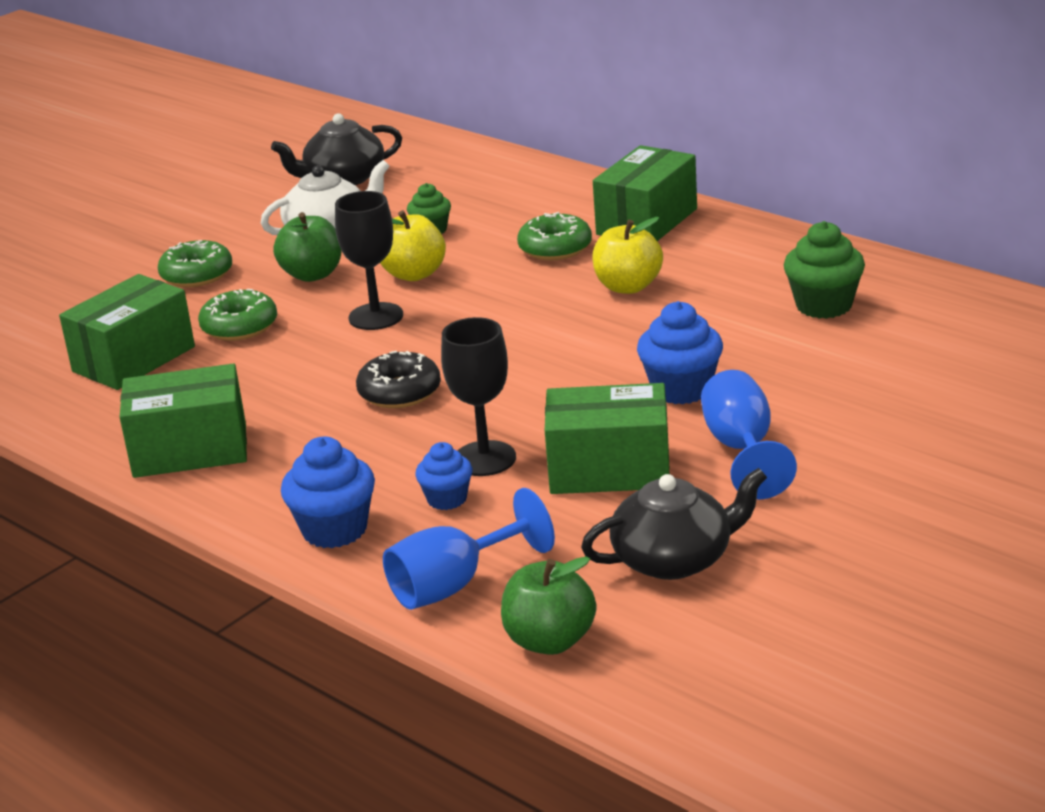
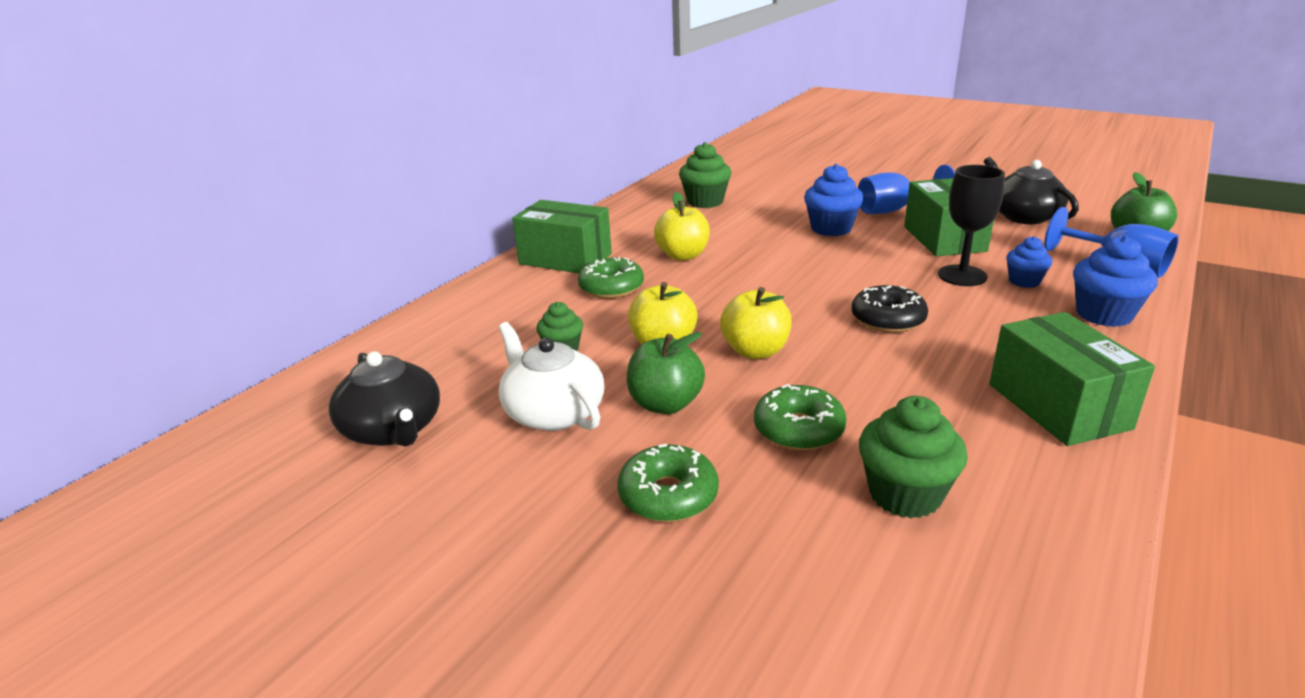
camera: 100 degrees left, 0 degrees up
(133, 359) = (905, 494): green box -> green cupcake
(376, 316) = (755, 351): black goblet -> yellow apple

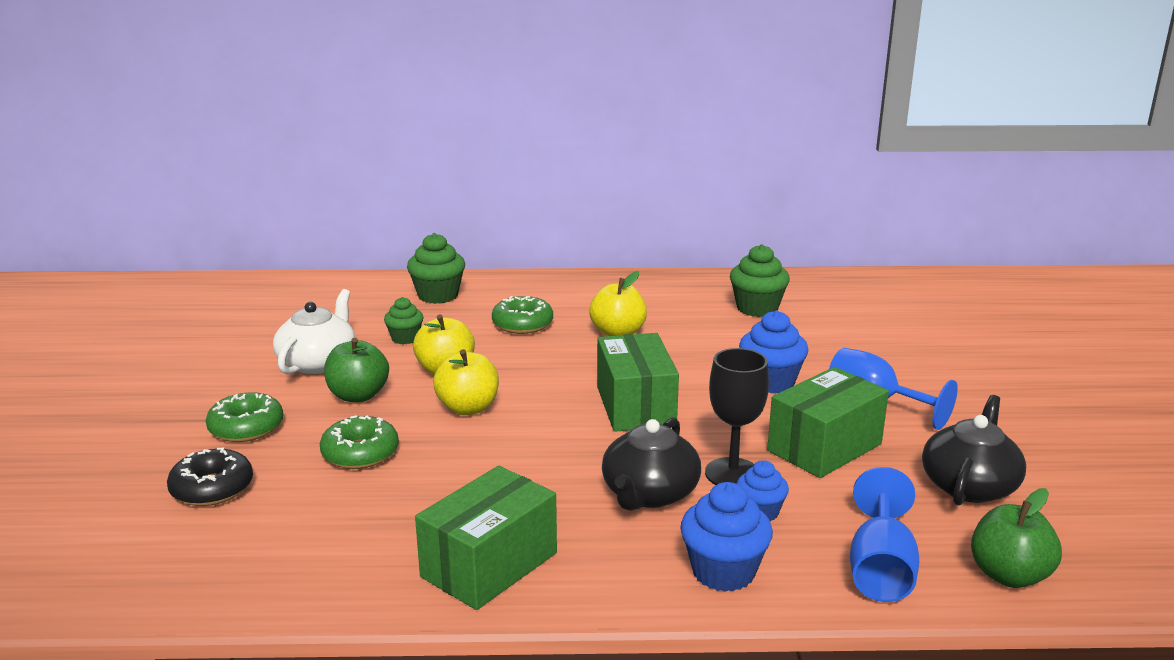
camera: 55 degrees right, 5 degrees down
(393, 429) = (264, 323): black teapot -> black teapot (649, 493)
(565, 259) = (556, 292): green box -> green box (635, 406)
(888, 319) = (585, 453): black donut -> black donut (212, 488)
(905, 494) = (300, 513): green cupcake -> green cupcake (438, 295)

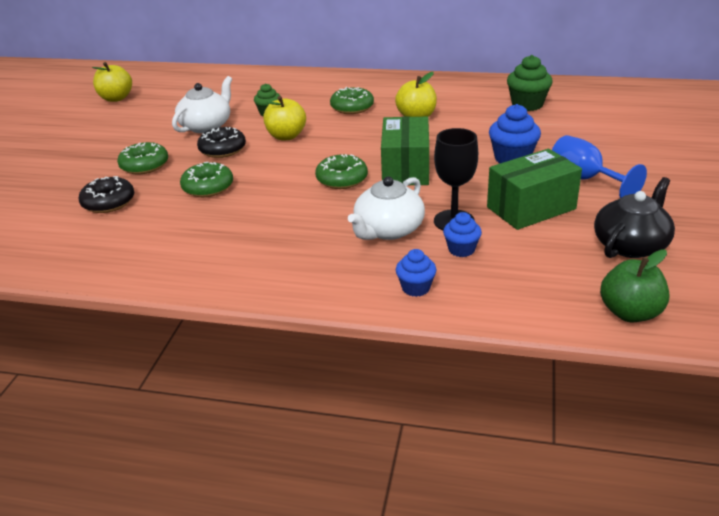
camera: 15 degrees right, 10 degrees up
(358, 396) = (222, 149): green apple -> black donut
(438, 295) = (303, 85): green cupcake -> none
(468, 408) = (290, 162): yellow apple -> yellow apple (116, 98)
(489, 565) = (259, 267): green box -> none
(553, 427) = (342, 179): none -> green donut
(649, 493) = (388, 230): black teapot -> white teapot
(723, 572) = (416, 288): blue cupcake -> blue cupcake, size x0.62
(880, 569) = (531, 298): blue goblet -> none

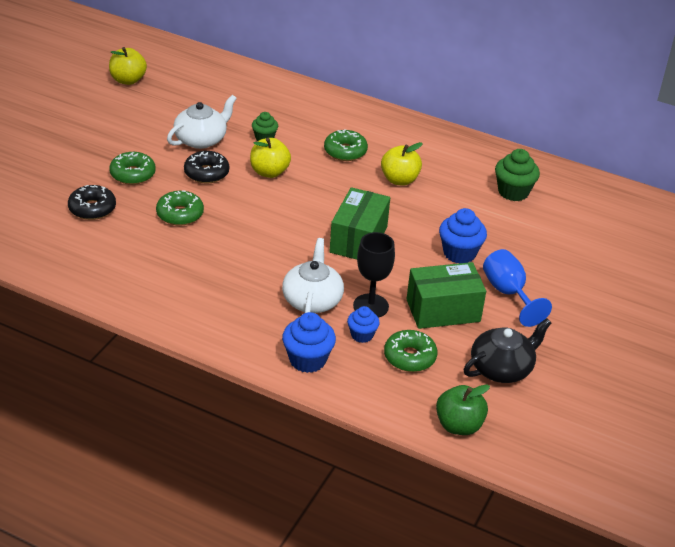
camera: 10 degrees right, 5 degrees up
(342, 179) = (297, 236): green donut -> green donut (409, 357)
(388, 230) = (312, 300): white teapot -> white teapot turned 135 degrees clockwise
(416, 288) = (307, 360): blue cupcake -> blue cupcake, size x1.61

